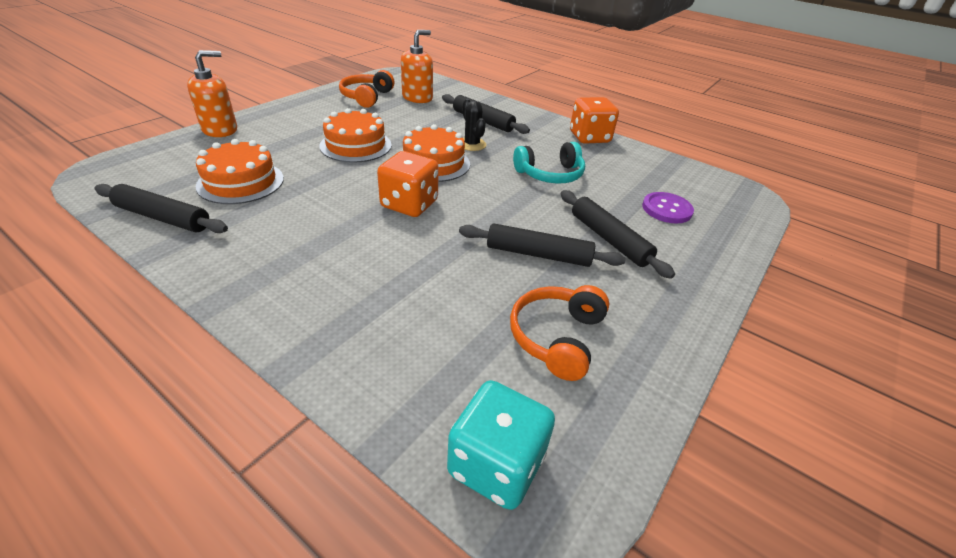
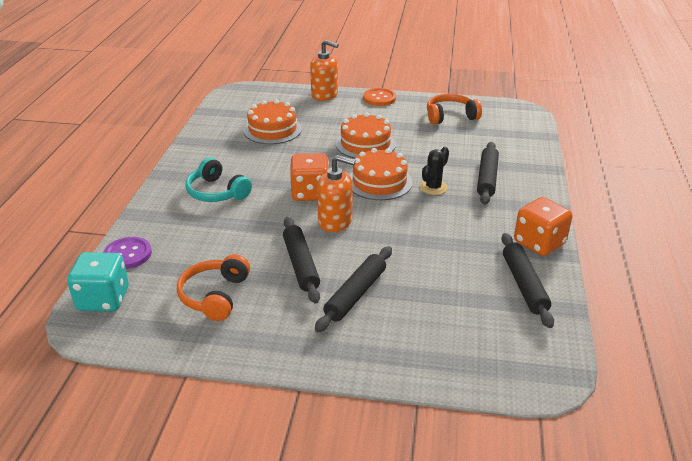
camera: 65 degrees right, 5 degrees down
(163, 217) = (216, 127): black rolling pin -> black rolling pin (524, 285)
(280, 110) = (379, 98): none -> orange button
(417, 98) = (484, 135): orange soap dispenser -> orange soap dispenser (335, 221)
(550, 174) = (430, 239): turquoise headphones -> turquoise headphones (216, 192)
(556, 337) = (214, 296): orange headphones -> orange headphones turned 75 degrees counterclockwise
(666, 209) = (444, 319): purple button -> purple button (128, 254)

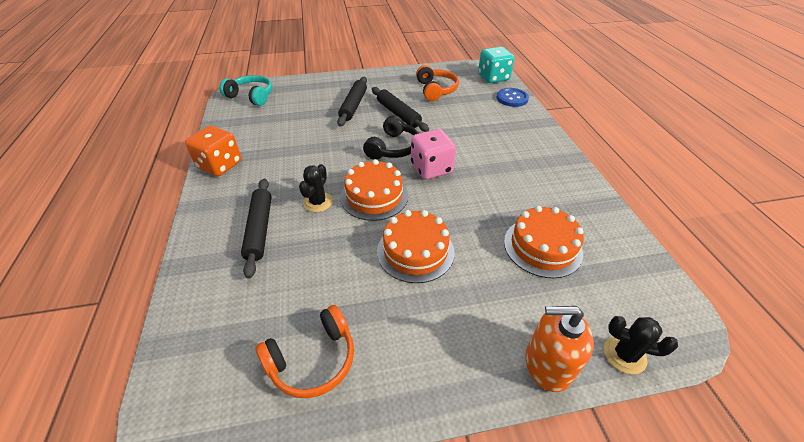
camera: 160 degrees right, 10 degrees up
(128, 254) = (512, 98): purple button -> blue button
(216, 192) = (509, 151): turquoise headphones -> turquoise headphones (251, 96)
(281, 91) = (624, 355): none -> black cactus
(310, 193) = (431, 168): orange dice -> pink dice
(335, 221) = (393, 148): orange soap dispenser -> black headphones
(379, 98) = (451, 385): orange button -> none
(524, 285) = (240, 132): black rolling pin -> none

